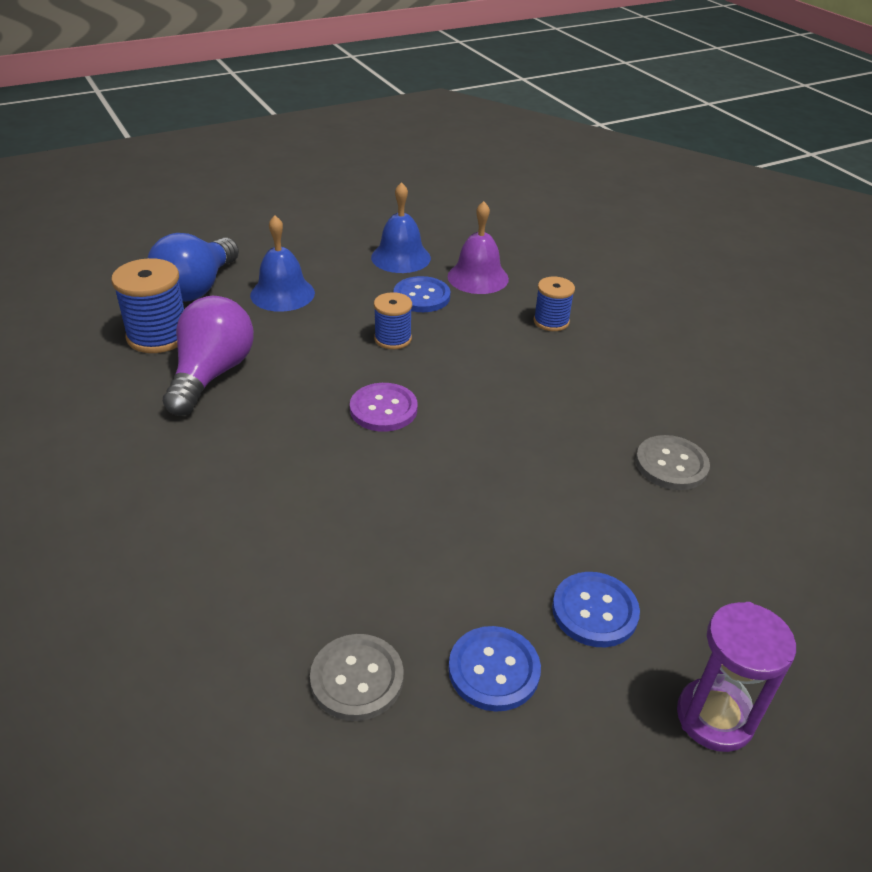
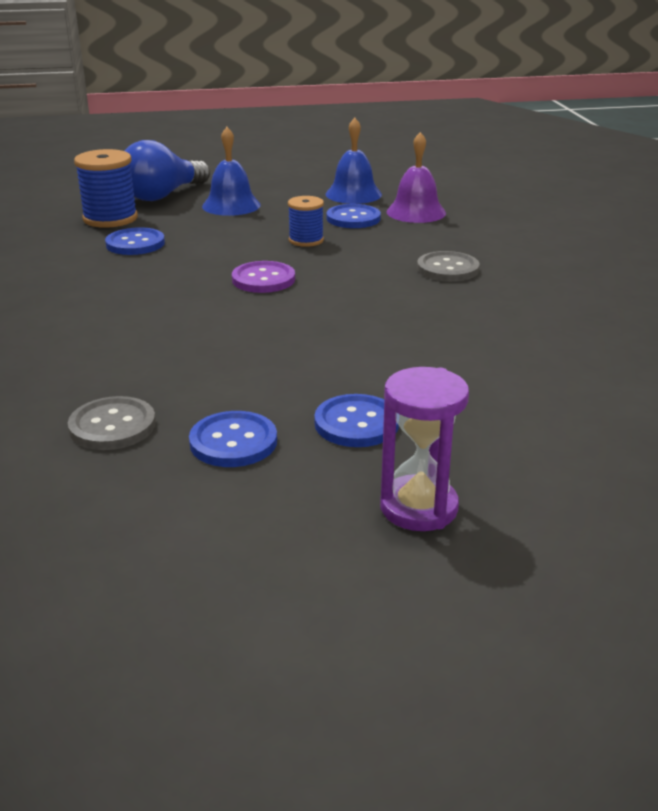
camera: 20 degrees right, 10 degrees down
(212, 374) = (135, 244): purple light bulb -> blue button
(551, 321) = (465, 245): blue spool -> none
(671, 464) = (511, 346): grey button -> grey button (447, 269)

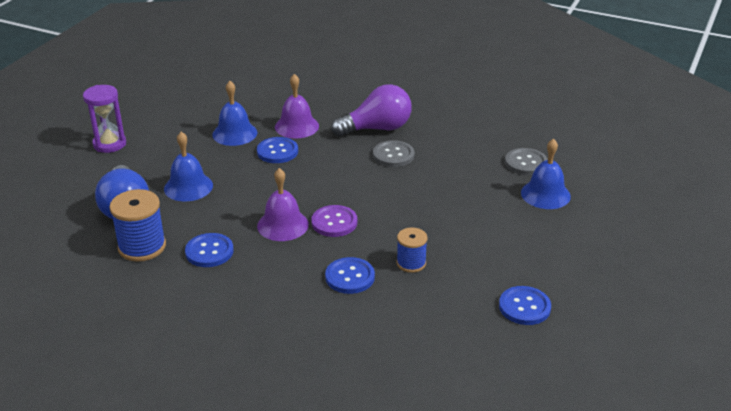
camera: 55 degrees left, 5 degrees up
(112, 426) = (472, 343): grey button -> grey button (526, 163)
(224, 258) = (282, 225): none -> purple bell
(306, 240) = (291, 183): blue spool -> blue spool (411, 263)
(356, 423) = (539, 261): blue button -> blue button (350, 277)
(419, 507) = (624, 275): purple hourglass -> purple hourglass (109, 144)
(486, 246) = (377, 129): none -> purple light bulb
(530, 383) = (545, 194): none -> blue bell

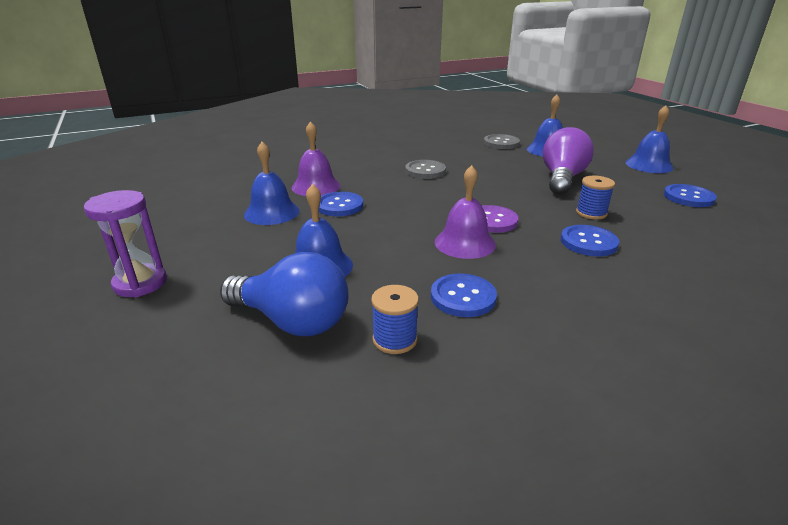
camera: 50 degrees left, 5 degrees down
(142, 247) = (395, 339): blue spool -> blue spool, size x0.61
(377, 129) = (378, 164): purple light bulb -> purple light bulb (562, 179)
(592, 264) = (649, 165): none -> blue bell

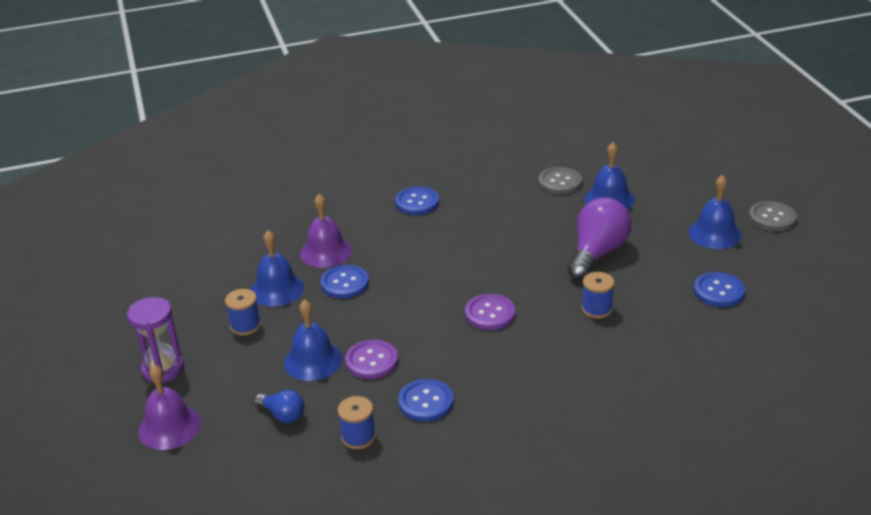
camera: 10 degrees right, 5 degrees up
(240, 241) = (245, 325): none -> blue spool
(292, 321) = (283, 415): blue light bulb -> blue light bulb, size x0.52
(386, 263) = (371, 361): none -> purple button
(425, 171) = (450, 231): grey button -> grey button (772, 218)
(465, 243) = (451, 341): purple bell -> purple bell (169, 427)
(588, 242) = (570, 348): blue button -> blue button (417, 202)

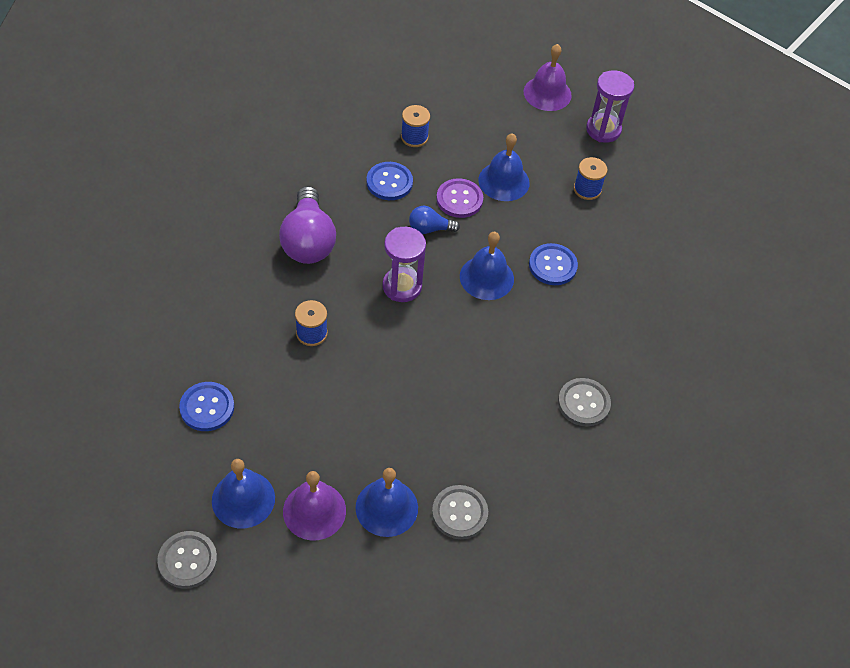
camera: 140 degrees right, 20 degrees up
(277, 289) = (601, 234): blue bell -> blue bell (486, 277)
(283, 415) = (481, 131): blue light bulb -> blue light bulb (429, 229)
(326, 252) = (604, 294): purple bell -> purple bell (314, 511)
(417, 202) = (583, 403): blue button -> grey button
(490, 313) = (402, 286): purple button -> purple hourglass
(597, 253) = (351, 409): purple light bulb -> purple light bulb (308, 241)

